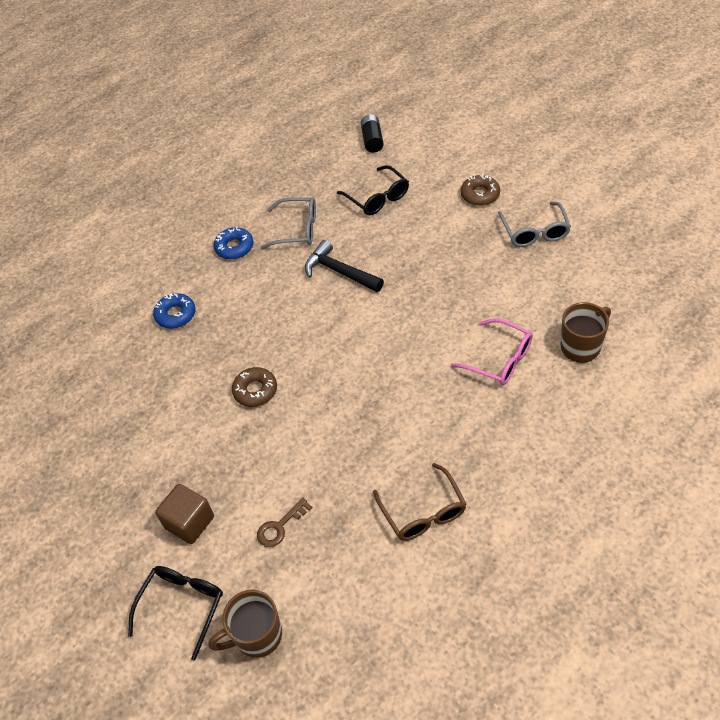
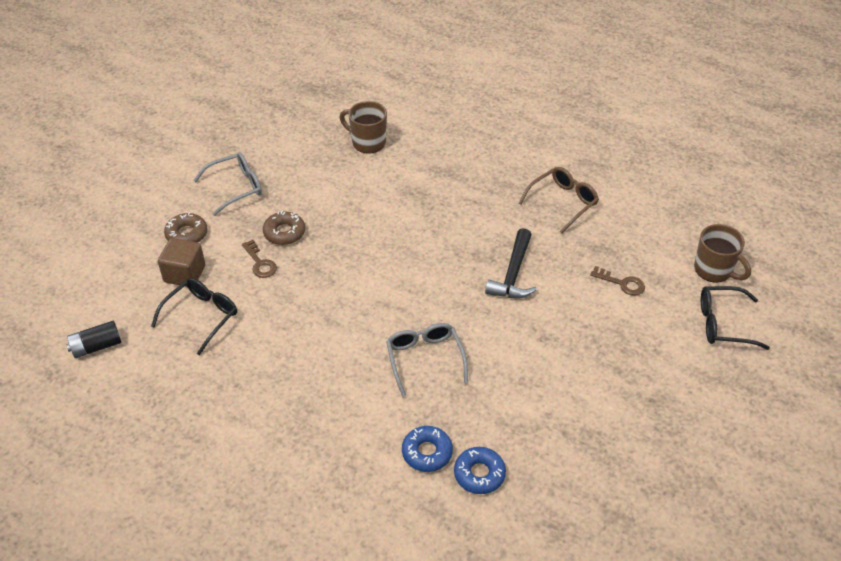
camera: 115 degrees left, 5 degrees down
(189, 522) = (653, 346): brown cube -> brown cube (184, 274)
(234, 247) = (307, 431): blue donut -> blue donut (479, 474)
(255, 390) = (497, 344): brown donut -> brown donut (284, 232)
(296, 229) = (266, 378): grey glasses -> grey glasses (425, 360)
(339, 272) = (323, 320): black hammer -> black hammer (513, 274)
(425, 239) = (260, 263): none -> brown key
(498, 359) = (397, 186): pink glasses -> none

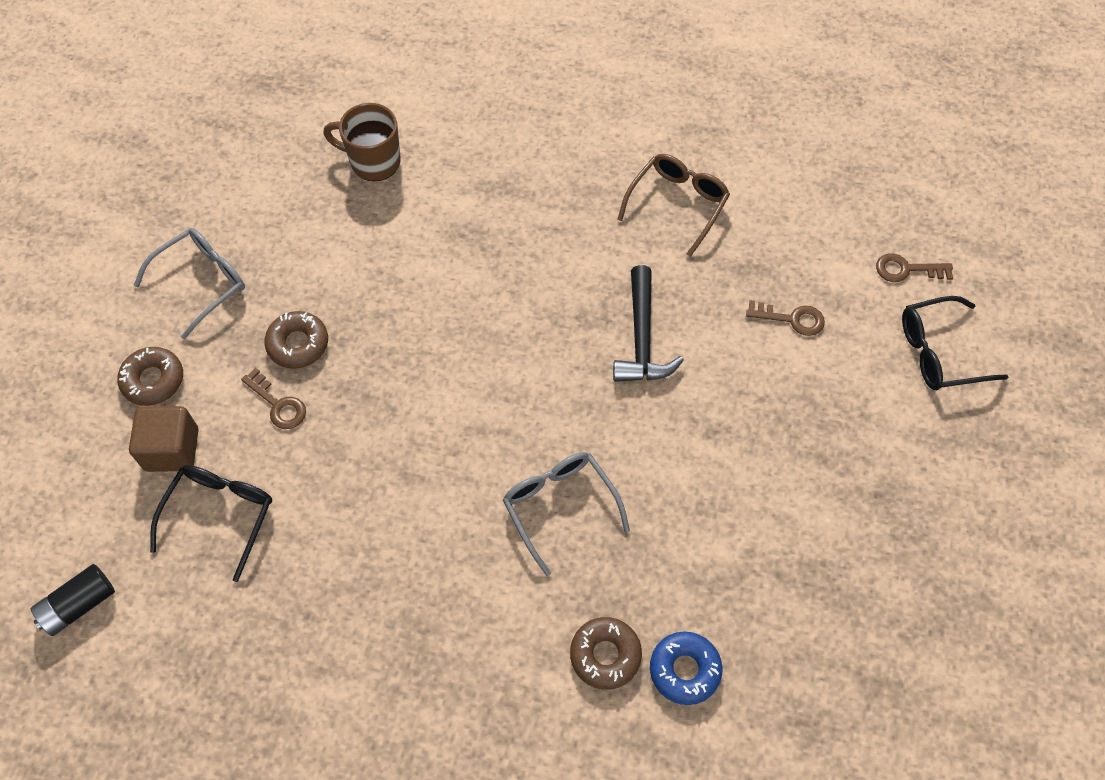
camera: 15 degrees left, 15 degrees up
(427, 452) = (605, 655): blue donut -> brown donut
(714, 270) = (906, 269): brown mug -> brown key

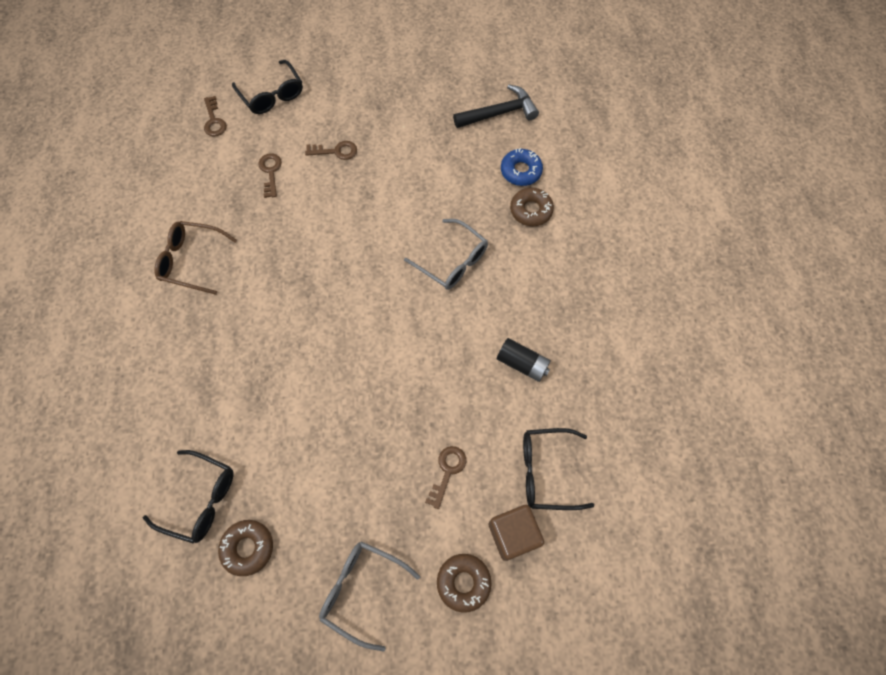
camera: 110 degrees left, 5 degrees up
(79, 605) = (651, 538): black battery -> black battery (522, 364)
(298, 344) = (392, 480): brown donut -> brown donut (248, 548)
(373, 161) = (199, 499): brown mug -> black glasses
(560, 508) = (452, 261): grey glasses -> grey glasses turned 90 degrees counterclockwise
(642, 338) = (312, 251): black hammer -> black hammer (499, 113)
(805, 411) = (336, 151): none -> brown key

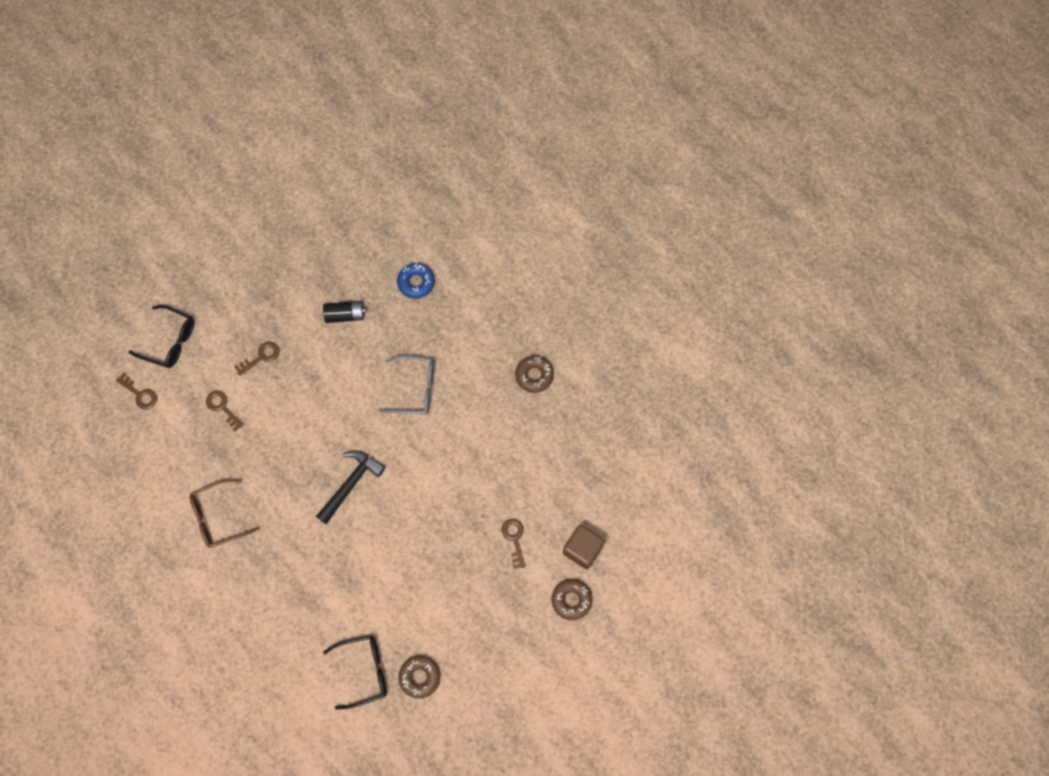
camera: 35 degrees left, 5 degrees up
(363, 590) = (512, 649): grey glasses -> none
(499, 113) = (366, 242): black hammer -> black hammer (351, 484)
(522, 364) = (515, 432): black battery -> black battery (345, 315)
(531, 210) = (445, 310): brown donut -> brown donut (534, 375)
(547, 471) = (578, 494): black glasses -> none

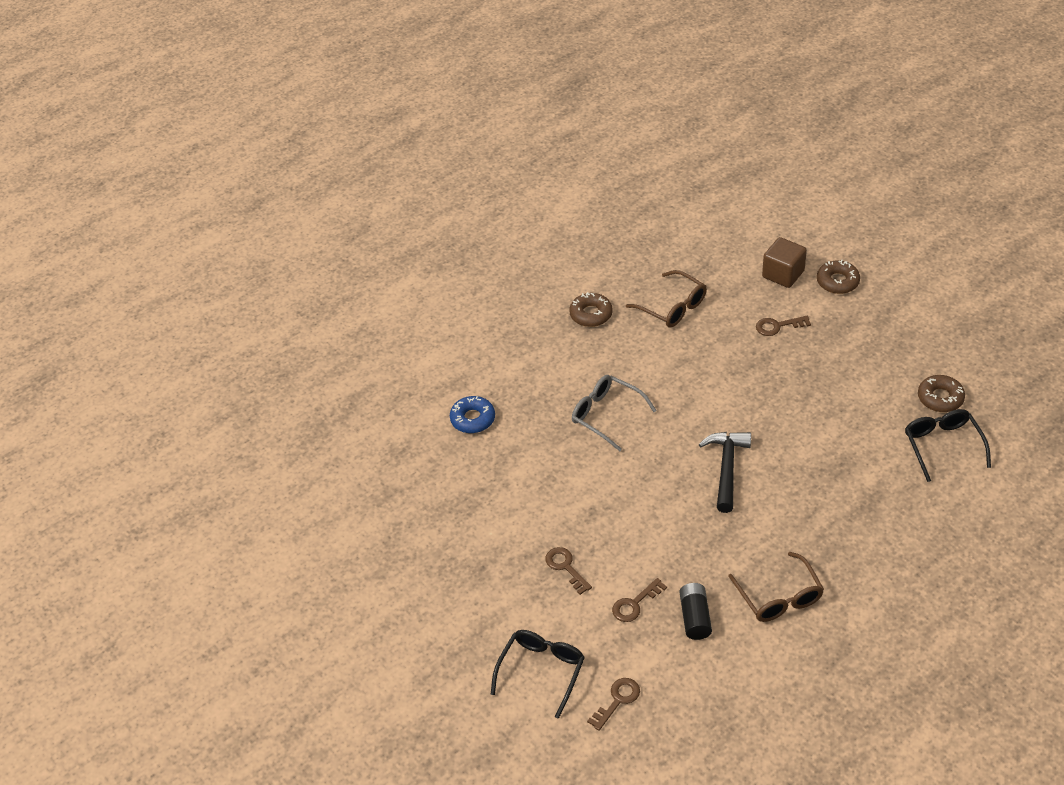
camera: 85 degrees left, 25 degrees down
(345, 315) = (511, 484): black battery -> black battery (695, 617)
(351, 484) = (726, 468): black hammer -> black hammer turned 60 degrees clockwise
(414, 388) = (607, 415): grey glasses -> grey glasses turned 60 degrees counterclockwise
(542, 446) = (672, 307): none -> brown glasses

